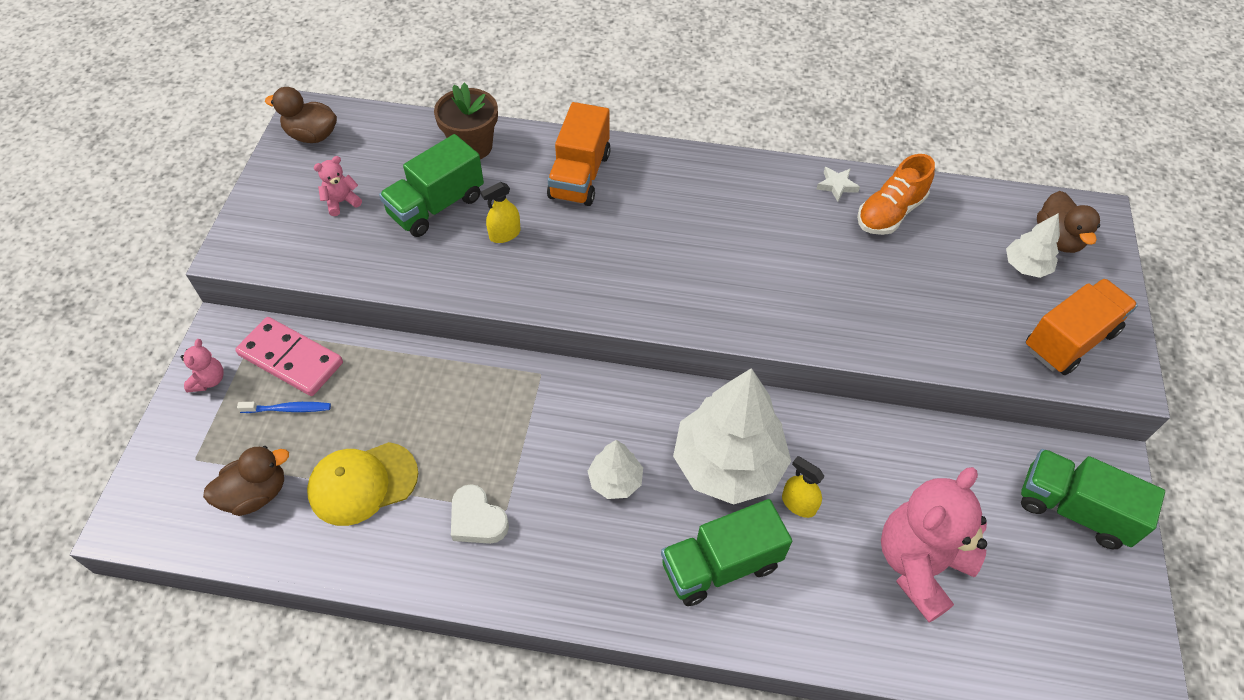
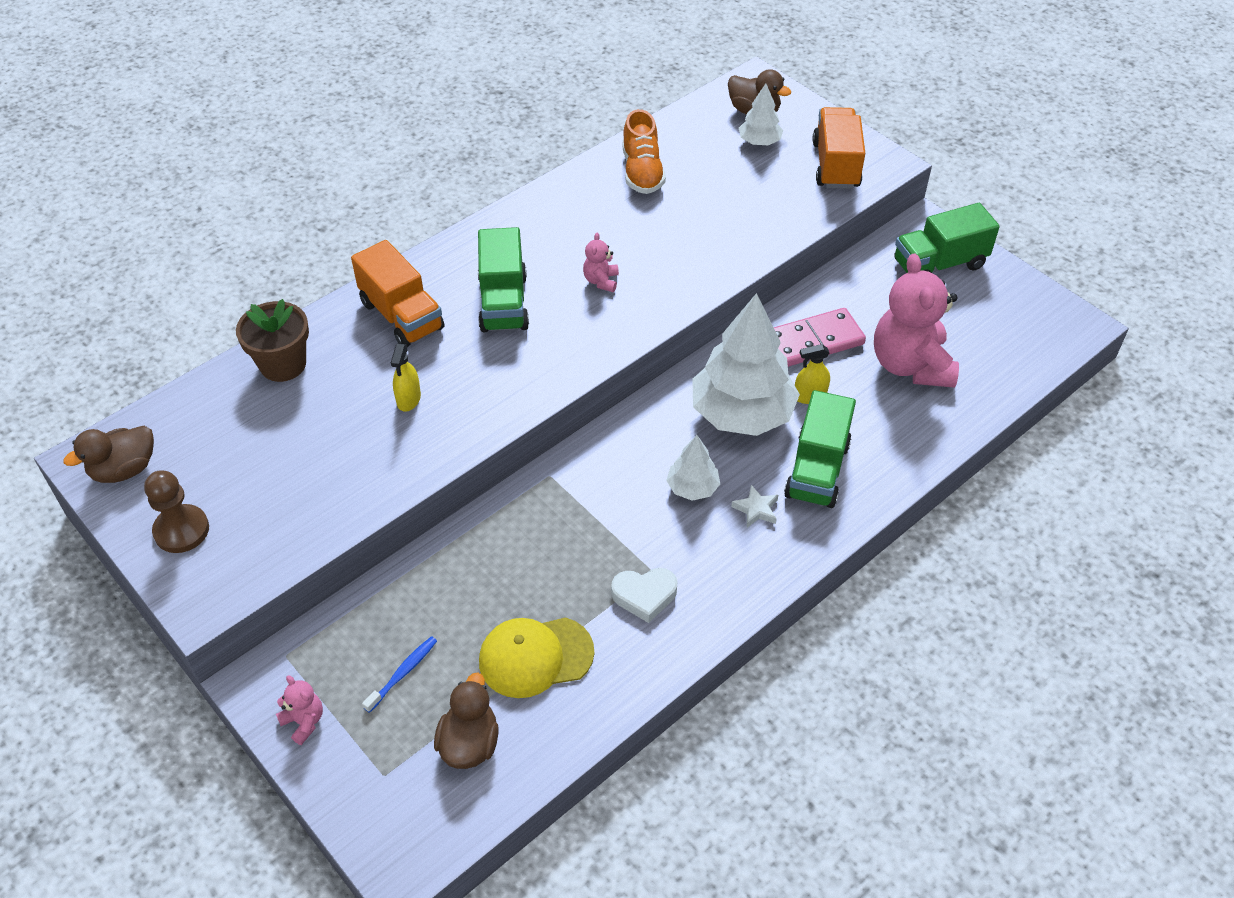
camera: 50 degrees left, 5 degrees down
(285, 198) = (181, 530): none -> brown pawn
(291, 359) = (348, 643): pink domino -> pink domino (813, 341)
(341, 202) = (238, 490): pink teddy bear -> pink teddy bear (601, 281)
(362, 483) = (535, 657): yellow cap -> yellow cap turned 60 degrees clockwise
(436, 206) = (323, 426): green truck -> green truck (503, 303)
(836, 186) = (586, 181): white star -> white star (756, 509)

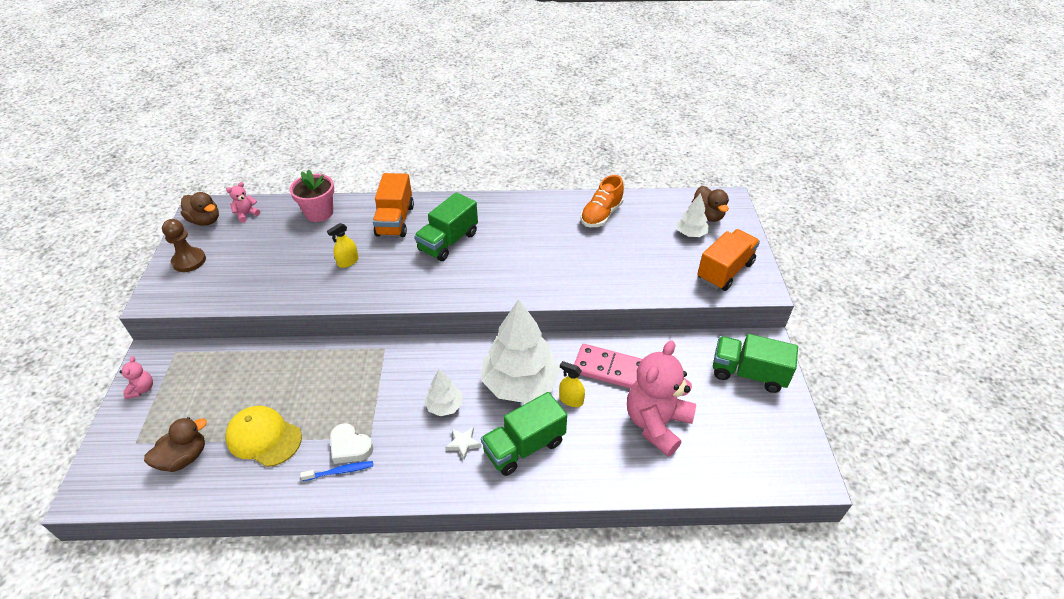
camera: 40 degrees right, 5 degrees down
(124, 469) = (205, 220): brown duck -> brown duck turned 150 degrees counterclockwise
(283, 364) = (319, 213): brown flower pot -> pink flower pot
(402, 673) = (203, 398): blue toothbrush -> blue toothbrush (339, 471)
(601, 281) = (510, 259): pink teddy bear -> pink teddy bear (246, 214)

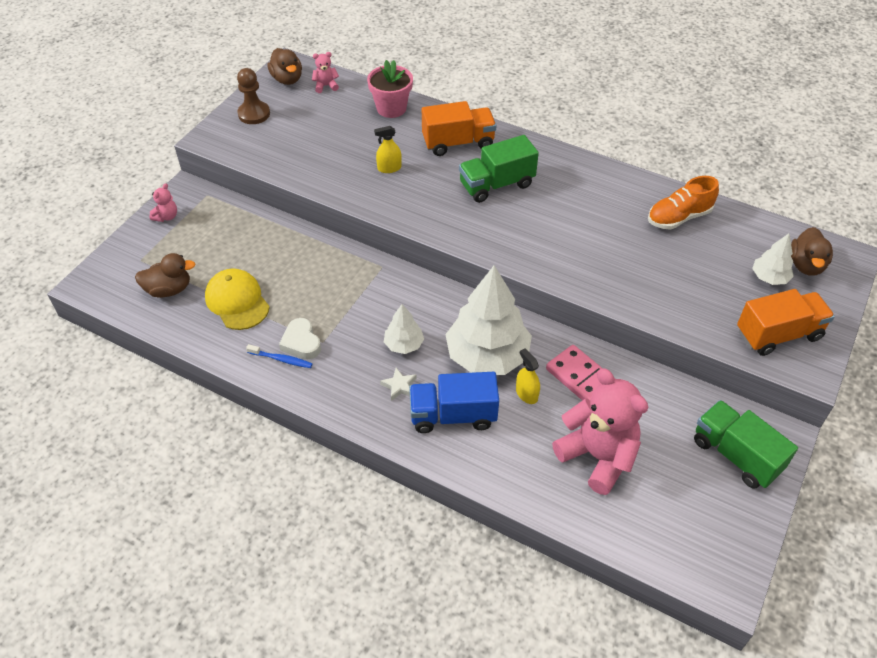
camera: 30 degrees right, 5 degrees up
(395, 220) = (458, 143): orange truck -> orange truck turned 135 degrees counterclockwise
(524, 446) = (453, 415): green truck -> blue truck
(656, 423) = (597, 456): pink teddy bear -> pink teddy bear turned 75 degrees clockwise

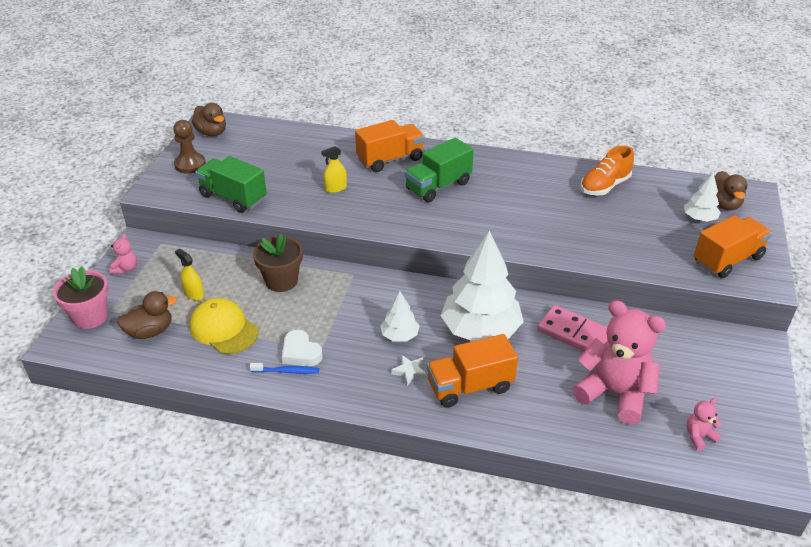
camera: 15 degrees left, 10 degrees down
(309, 260) = (281, 281): none -> brown flower pot
(326, 86) = (250, 133): pink teddy bear -> pink teddy bear (699, 436)
(391, 108) = (318, 141): pink flower pot -> pink flower pot (90, 317)
(453, 415) = (470, 386): blue truck -> orange truck
(526, 394) = (529, 355): yellow spray bottle -> yellow spray bottle (194, 294)
(736, 455) = (730, 367): green truck -> green truck (233, 197)

